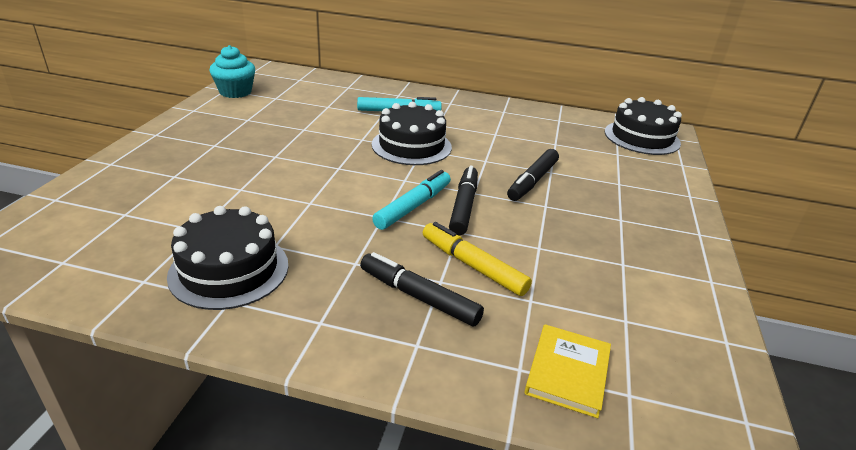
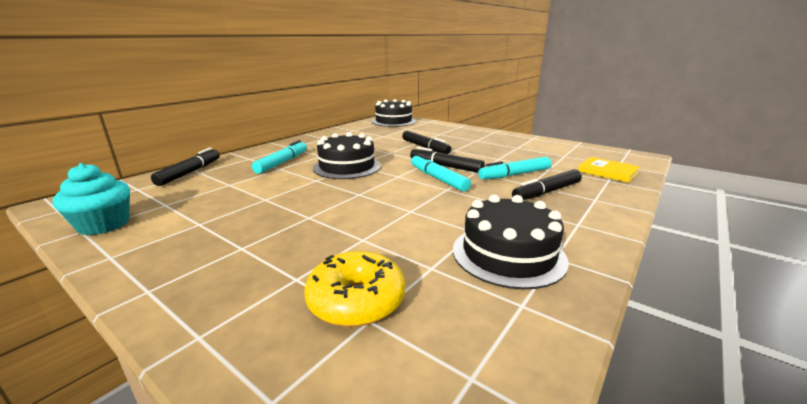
camera: 65 degrees left, 10 degrees down
(147, 204) = (356, 300): none -> yellow donut
(344, 84) = (190, 172): none -> black marker
(473, 266) = (514, 175): yellow marker -> turquoise marker

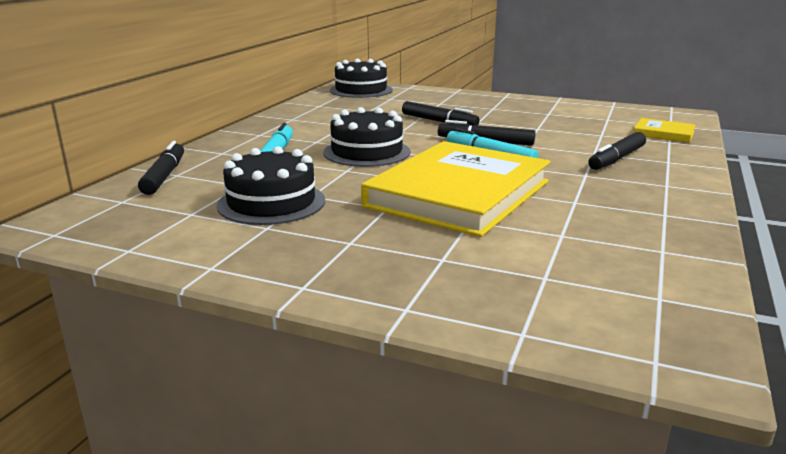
camera: 15 degrees left, 0 degrees up
(104, 225) = (147, 241): turquoise cupcake -> none
(356, 300) = (519, 266): yellow donut -> none
(379, 211) = (458, 194): none -> yellow book
(508, 254) = (622, 216): black cake -> black cake (271, 203)
(514, 175) = (570, 144): turquoise marker -> none

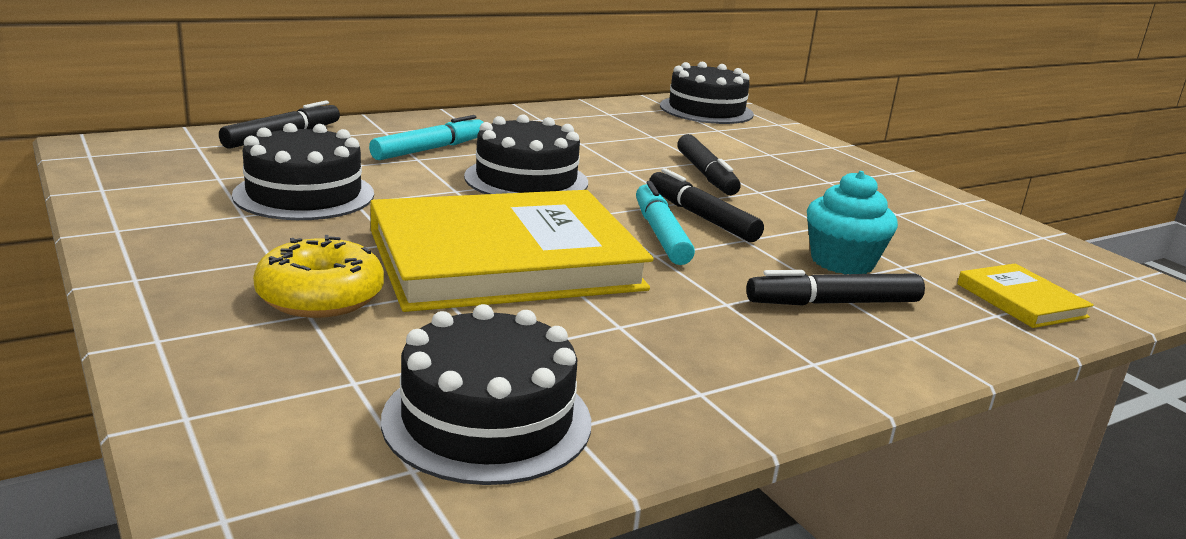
camera: 35 degrees right, 0 degrees up
(426, 248) = (320, 297): none -> yellow donut
(579, 141) = (842, 262): none -> turquoise cupcake
(631, 263) = (487, 420): none -> black cake

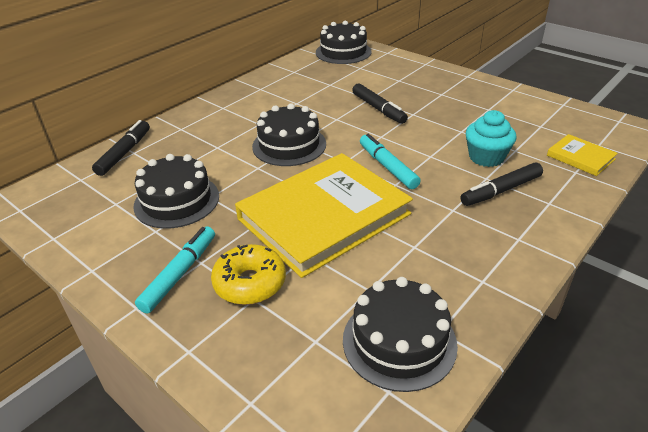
camera: 15 degrees left, 15 degrees up
(429, 149) = (218, 136): turquoise marker -> turquoise marker (180, 274)
(701, 217) = (398, 145): black marker -> none

